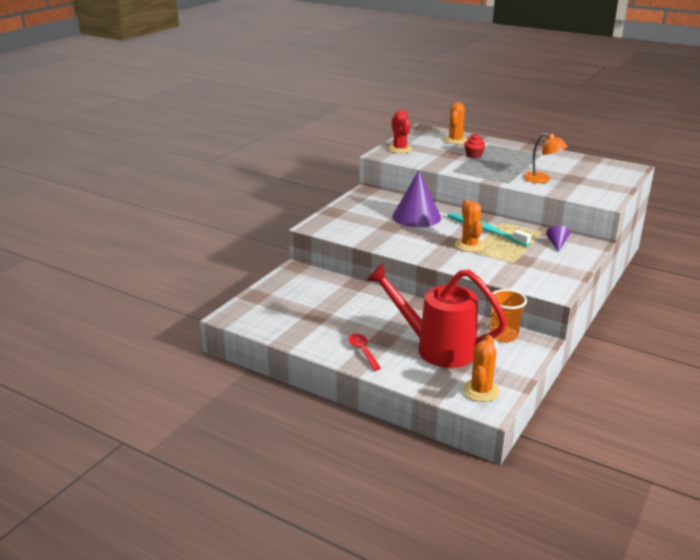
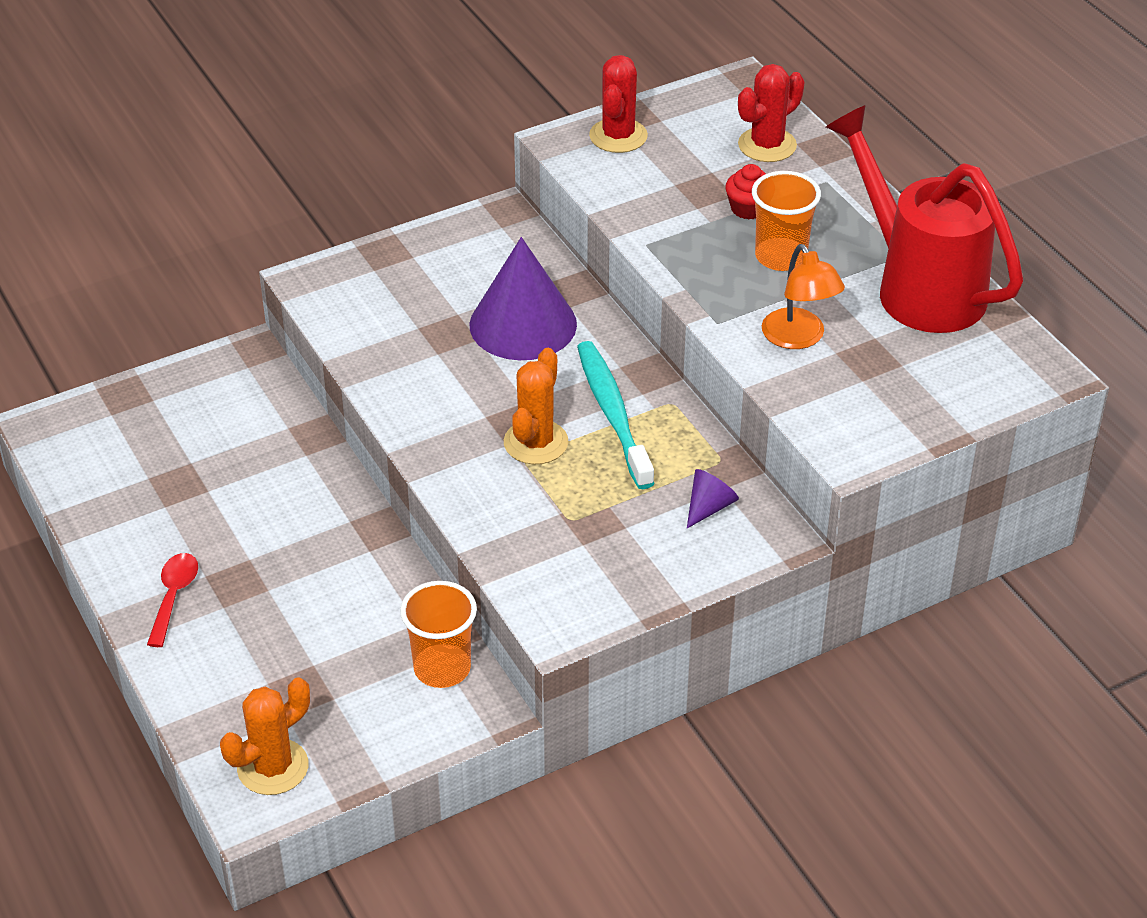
camera: 30 degrees right, 15 degrees up
(436, 348) = (298, 644): red watering can -> red watering can (919, 287)
(455, 140) = (767, 145): orange cactus -> red cactus
(503, 163) = (780, 257): none -> orange cup

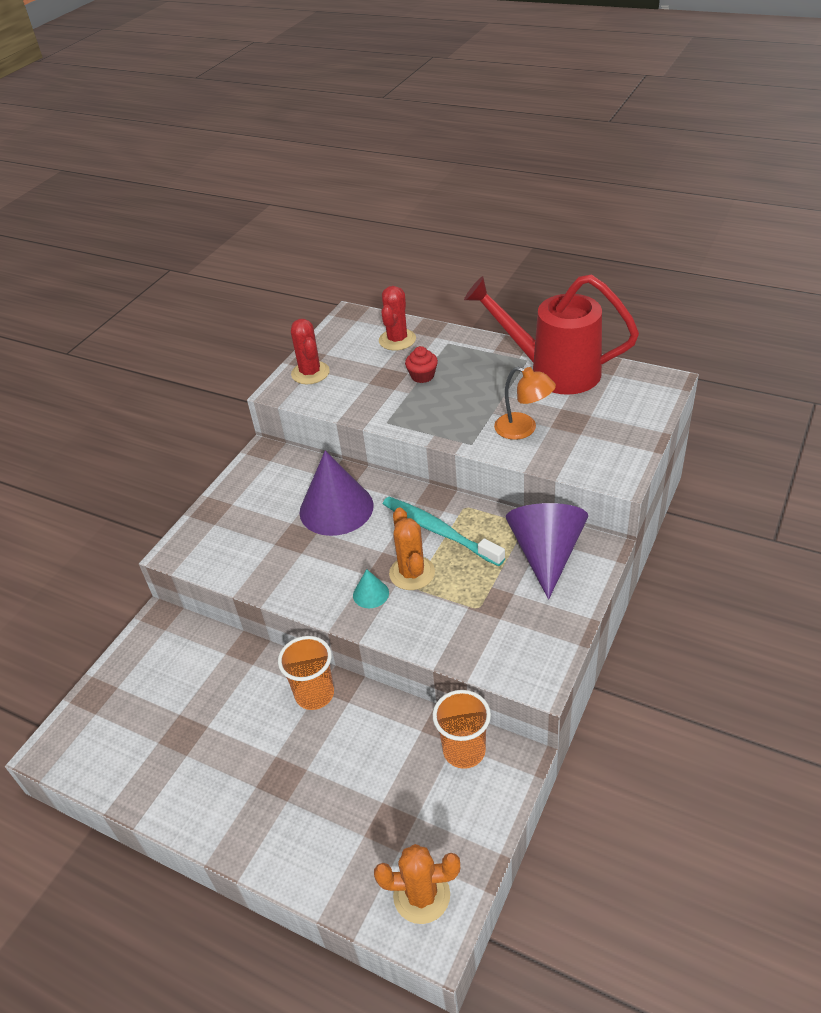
camera: 30 degrees left, 0 degrees up
(174, 596) = (246, 815): red spoon -> none
(273, 767) = (421, 895): orange cactus -> orange cactus turned 75 degrees clockwise
(469, 439) = (371, 594): none -> turquoise cone
(709, 507) = (546, 554): purple cone -> purple cone, size x2.25
(780, 257) = (466, 392): orange cup -> orange cup (314, 694)

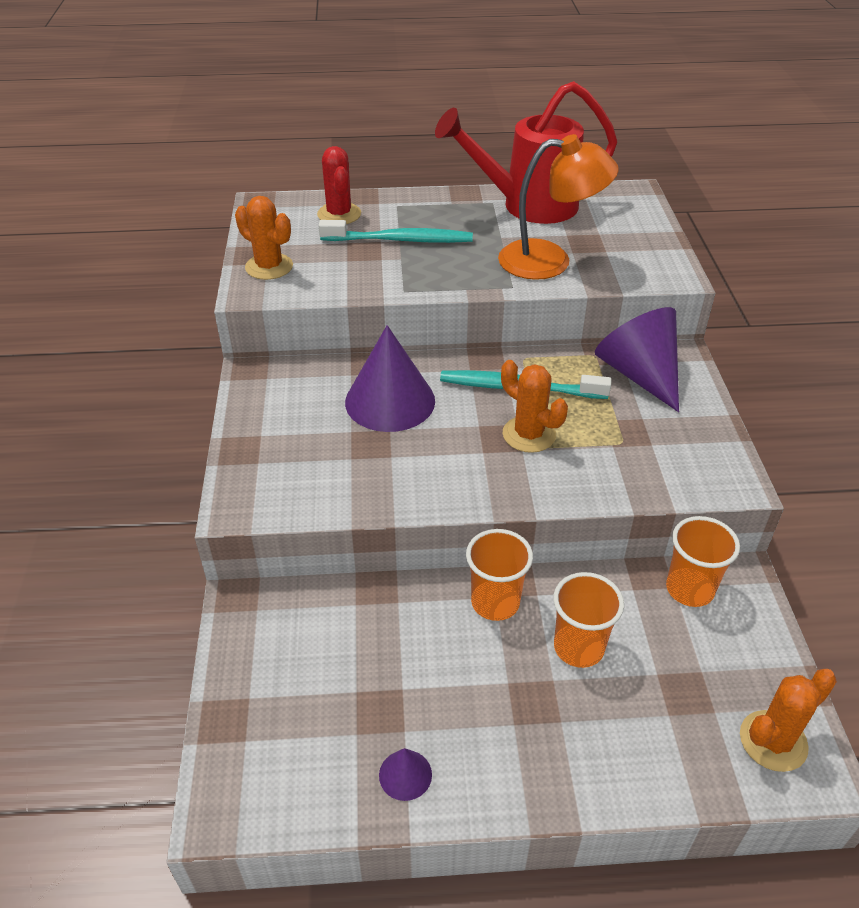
camera: 35 degrees left, 0 degrees up
(164, 784) = (405, 774): none -> purple cone
(310, 373) = (269, 267): red cactus -> orange cactus
(343, 755) = (578, 647): none -> orange cup
(371, 594) = (505, 468): turquoise cone -> none
(422, 376) = (400, 240): red cupcake -> turquoise toothbrush
(523, 429) = (550, 261): orange lamp -> orange lamp, size x1.55

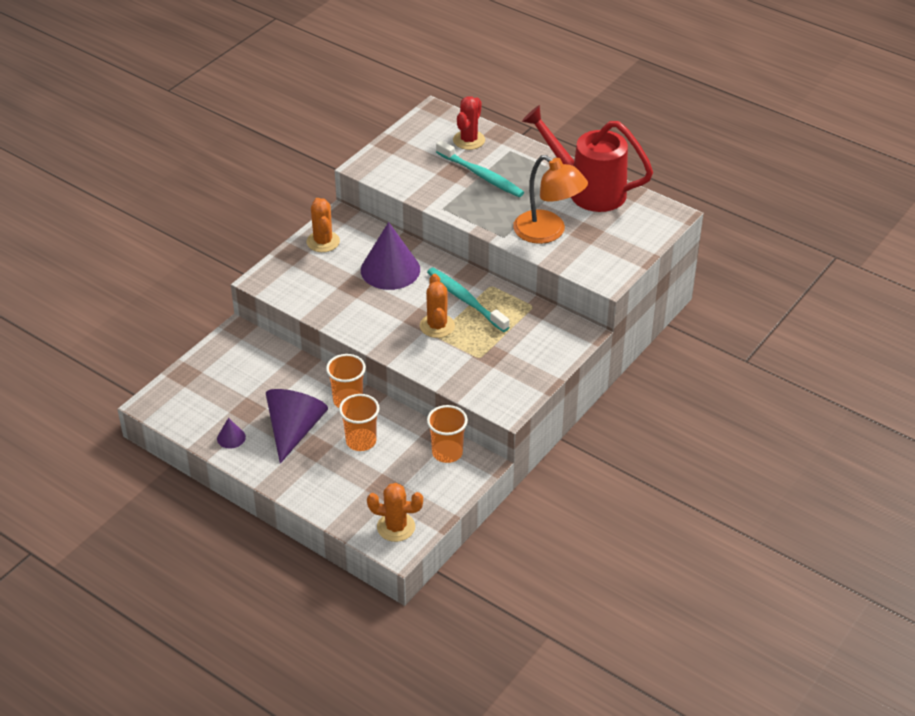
camera: 40 degrees right, 0 degrees up
(269, 267) = (390, 156): orange cactus -> orange cactus (323, 242)
(639, 374) = (541, 330): purple cone -> purple cone (294, 430)

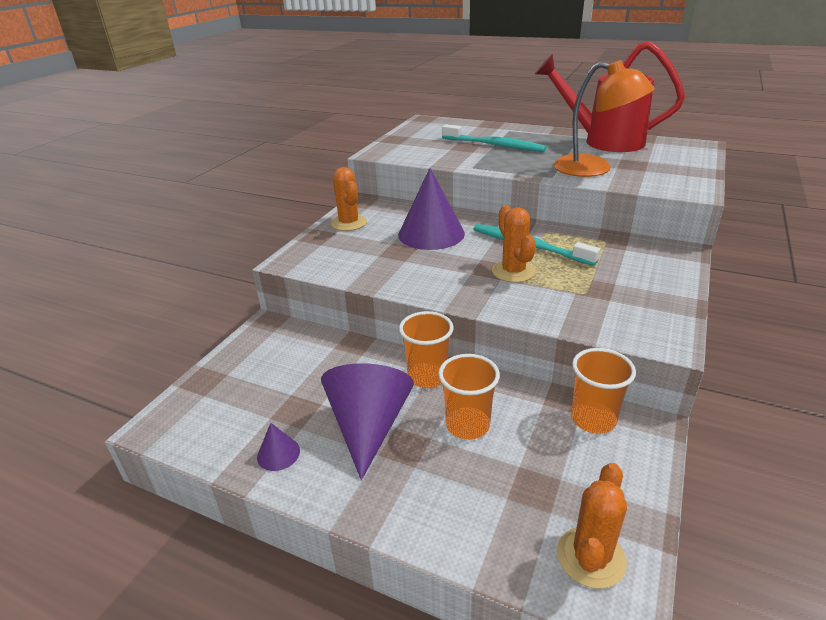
camera: 10 degrees left, 10 degrees down
(396, 527) = (591, 557): orange cactus -> orange cactus turned 60 degrees counterclockwise
(469, 140) = (467, 129): red cactus -> none

